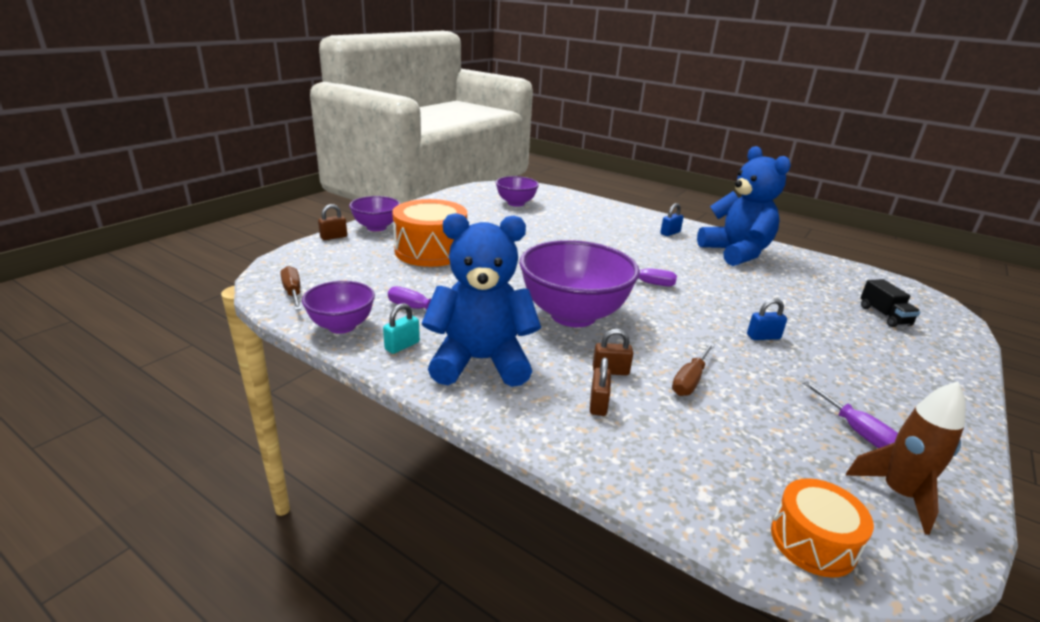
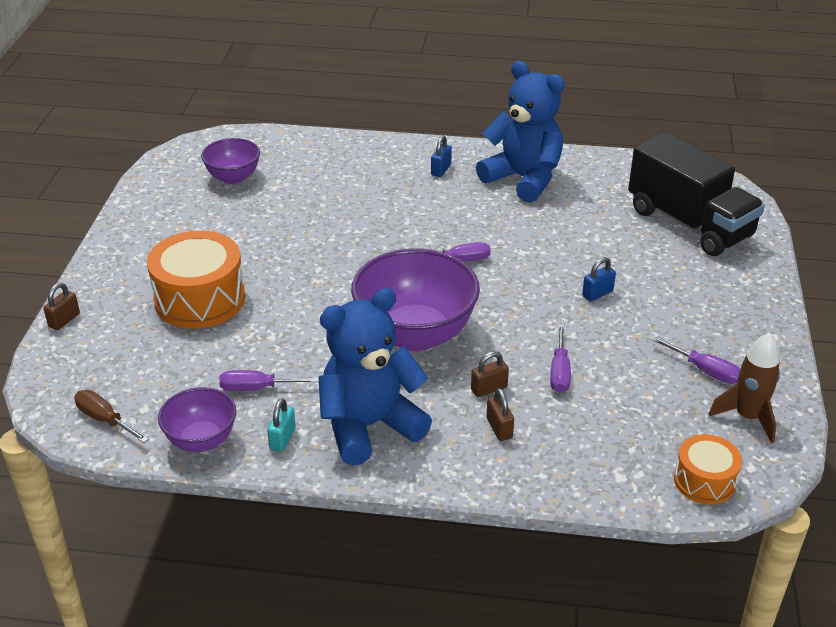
camera: 25 degrees left, 10 degrees up
(376, 227) = (100, 284): purple bowl -> none
(690, 380) = (559, 371): brown screwdriver -> purple screwdriver
(884, 316) = (689, 223): black truck -> black truck, size x2.39

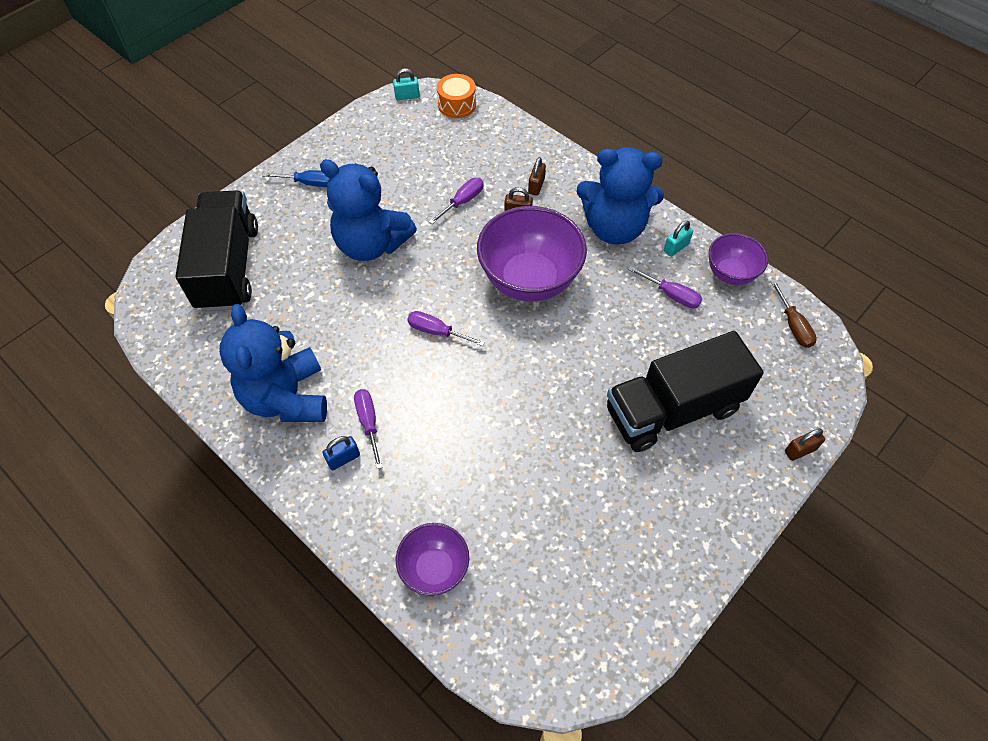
camera: 145 degrees left, 20 degrees up
(200, 299) = (672, 409): orange drum -> black truck
(233, 177) = (551, 581): purple bowl -> purple bowl (434, 568)
(597, 293) = (371, 244): blue padlock -> blue teddy bear
(704, 370) = (377, 157): purple screwdriver -> purple screwdriver (369, 423)
(730, 313) = (308, 183): none -> blue screwdriver
(747, 417) = (390, 121): brown rocket -> none
(775, 459) = (407, 96): none -> turquoise padlock

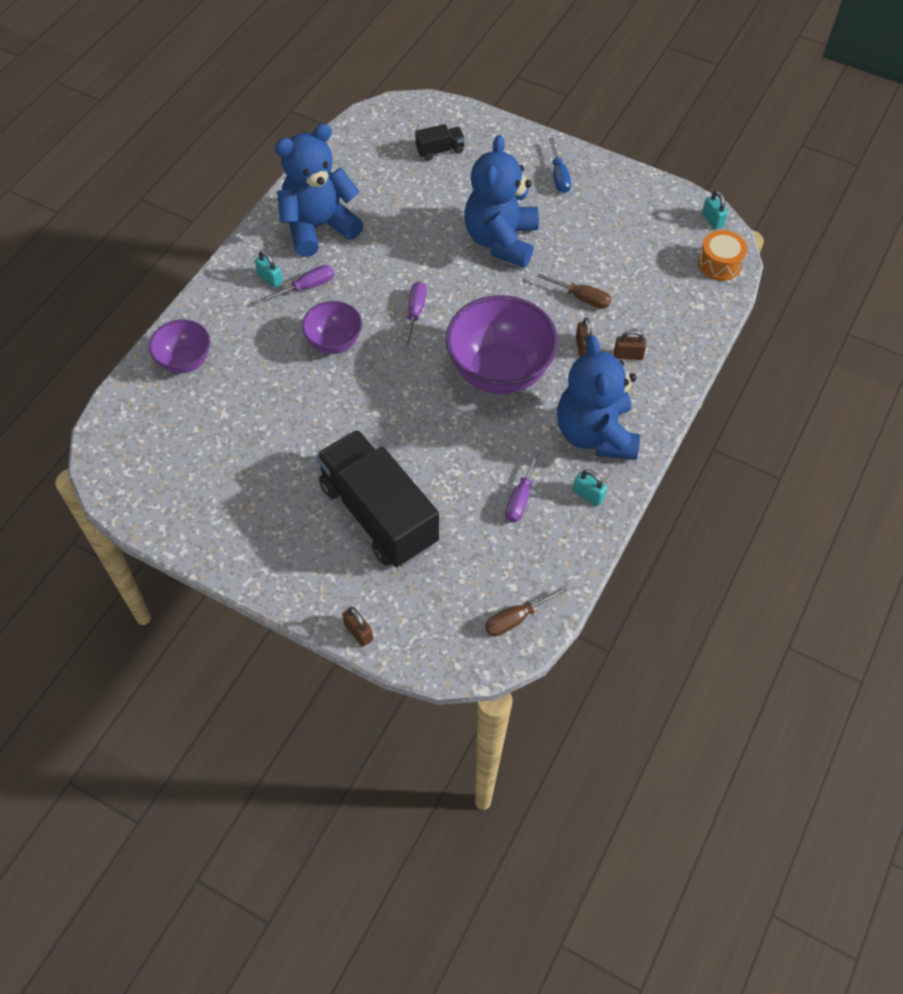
camera: 75 degrees right, 0 degrees up
(228, 267) = (440, 150): black truck -> black truck, size x0.42
(343, 458) = (270, 279): blue padlock -> turquoise padlock
(462, 202) = (581, 298): purple screwdriver -> brown screwdriver
(730, 273) = (569, 551): purple bowl -> purple bowl (334, 342)

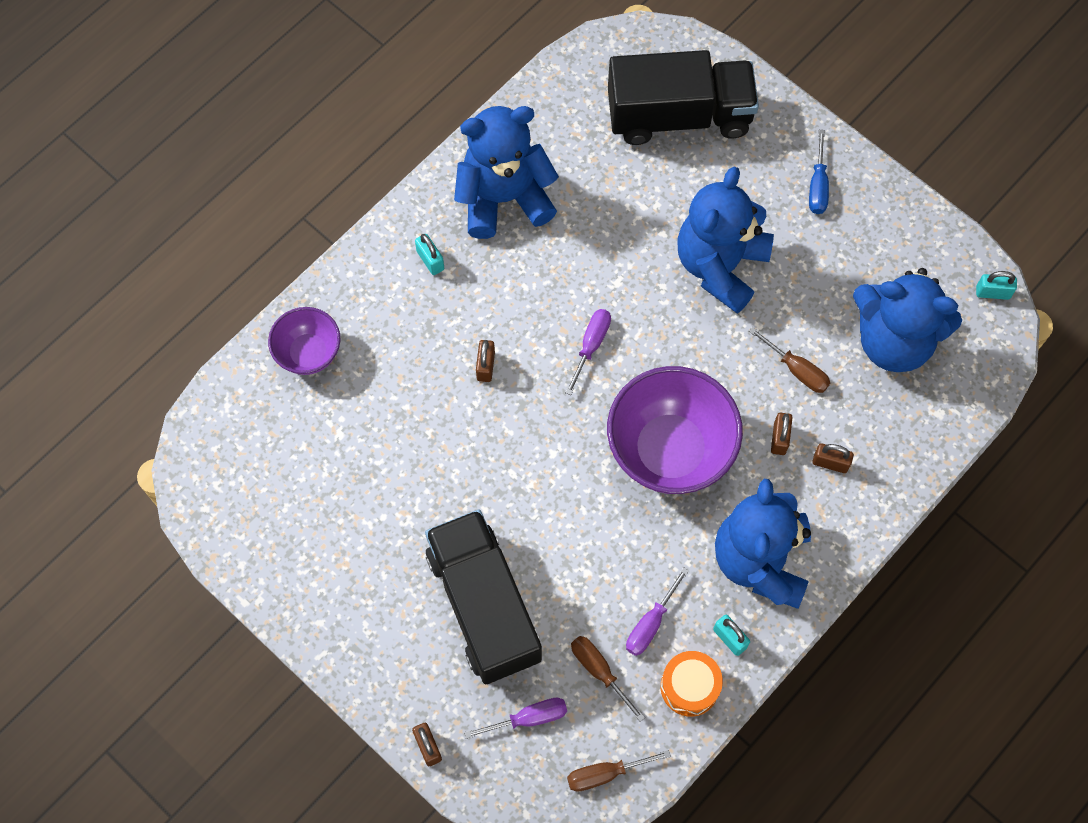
camera: 15 degrees right, 10 degrees up
(307, 287) = (471, 281): purple screwdriver -> purple screwdriver (528, 718)
(334, 342) = (485, 366): purple bowl -> brown padlock
(440, 150) = (679, 116): black truck -> black truck, size x2.39
(489, 542) = (599, 671): none -> brown screwdriver
(649, 264) = (893, 340): none -> blue teddy bear
(712, 220) = (992, 292): turquoise padlock -> turquoise padlock turned 75 degrees counterclockwise
(719, 264) = (981, 358): orange drum -> orange drum (689, 687)

